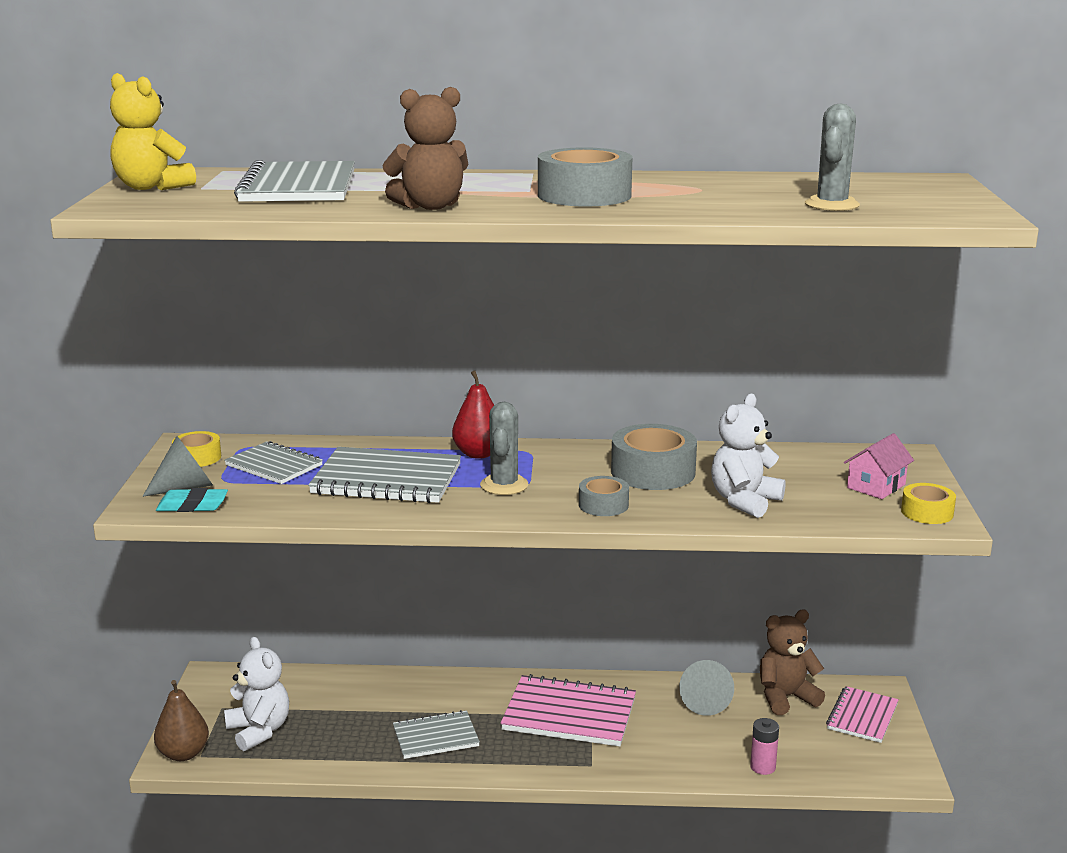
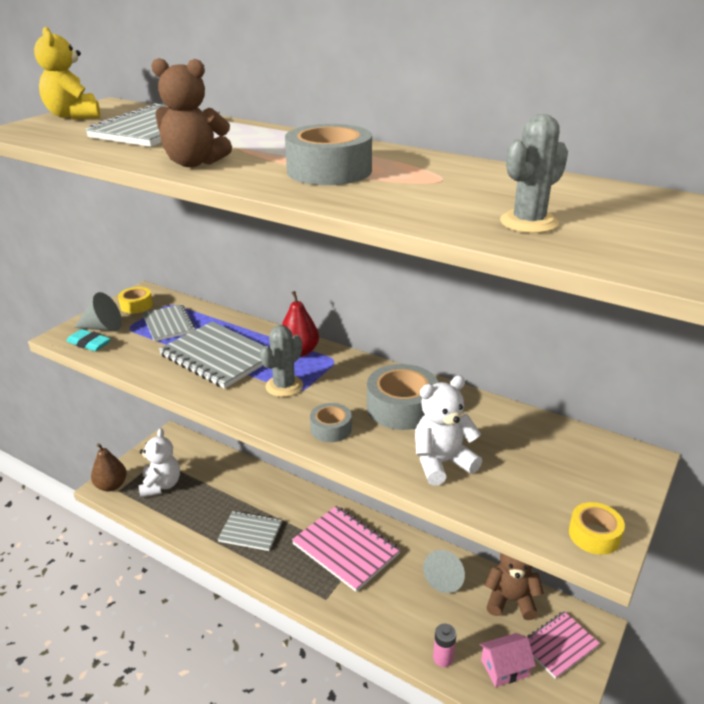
camera: 30 degrees right, 10 degrees up
(876, 486) = (574, 486): pink house -> pink house (504, 668)

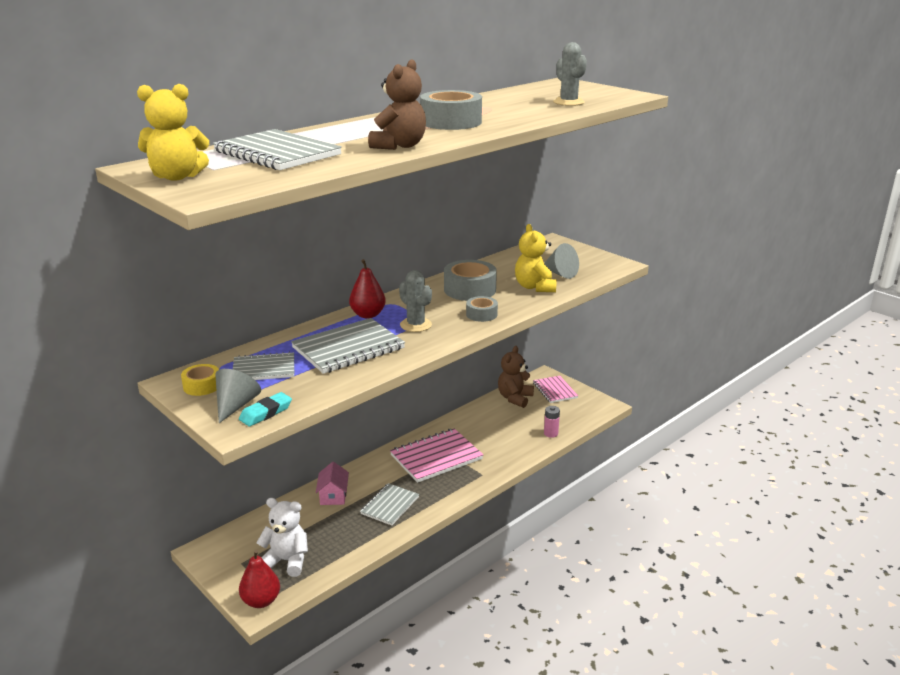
camera: 75 degrees left, 5 degrees down
(111, 485) = (261, 601): brown pear -> red pear
(442, 463) = (535, 287): white teddy bear -> yellow teddy bear
(445, 578) = (485, 418): grey cone -> grey cone (560, 273)
(504, 668) = (565, 413): pink house -> pink house (333, 495)
(594, 535) = (608, 263): yellow tape -> none

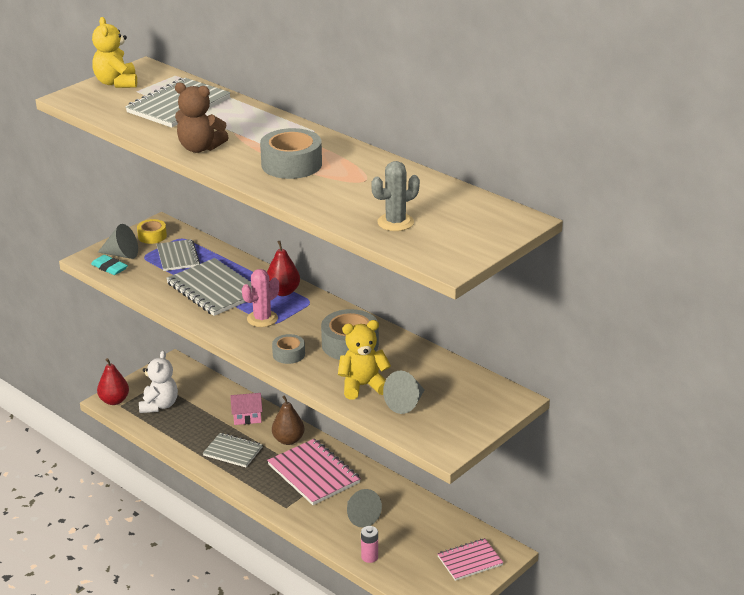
camera: 85 degrees right, 5 degrees up
(380, 470) = (288, 440): none -> brown pear
(416, 325) = (262, 319): grey cactus -> pink cactus
(499, 435) = (360, 517): none -> grey cone
(515, 398) = (443, 526): brown teddy bear -> none

